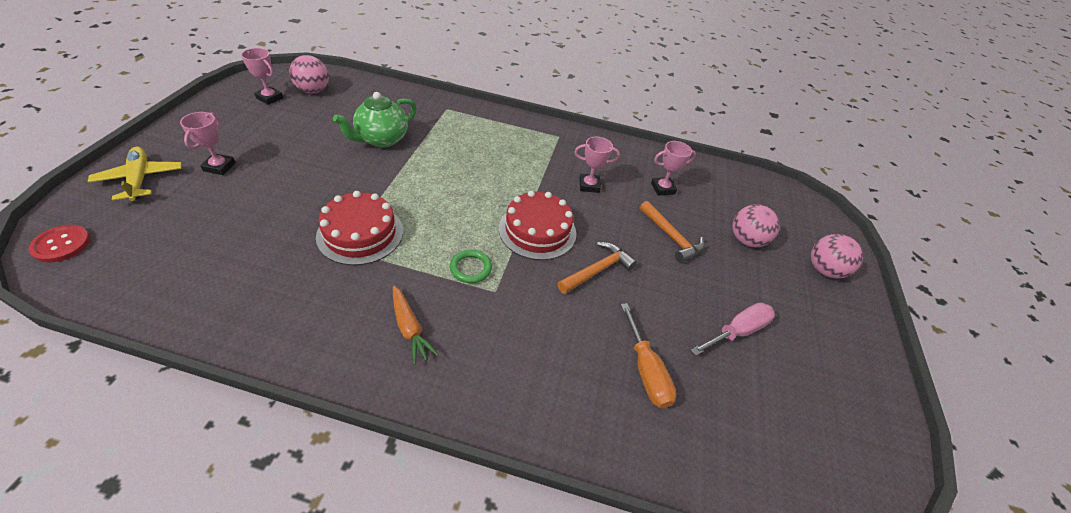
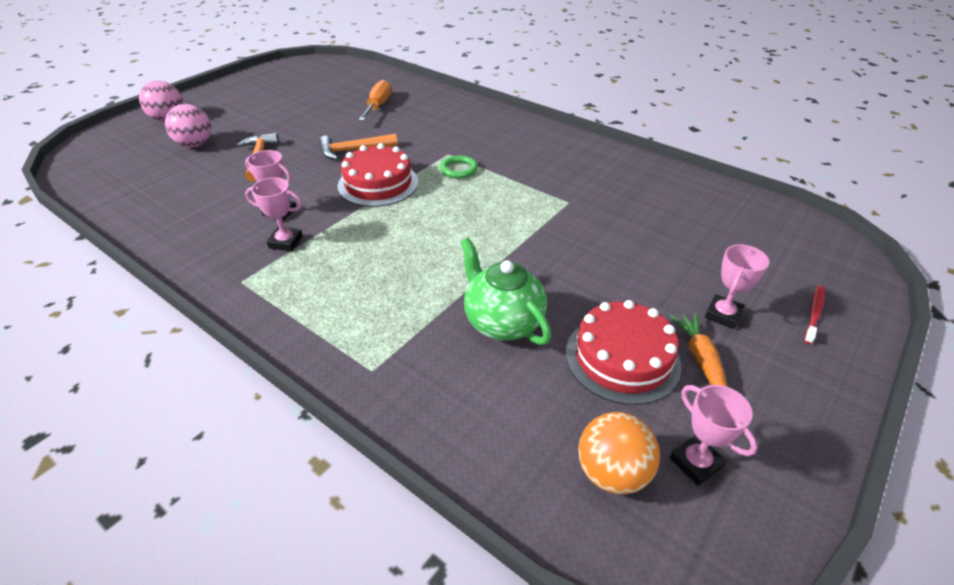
camera: 150 degrees left, 5 degrees down
(61, 244) = (835, 250): red button -> none
(140, 179) = (814, 313): yellow plane -> red toothbrush
(313, 90) = (612, 473): pink ball -> orange ball
(360, 233) = (550, 210): red cake -> red cake (622, 358)
(381, 139) = (502, 322): green teapot -> green teapot turned 105 degrees counterclockwise
(410, 328) = (522, 147): orange carrot -> orange carrot (700, 360)
(662, 188) = (202, 195): pink trophy -> pink trophy (285, 242)
(737, 331) = (294, 108): pink screwdriver -> none

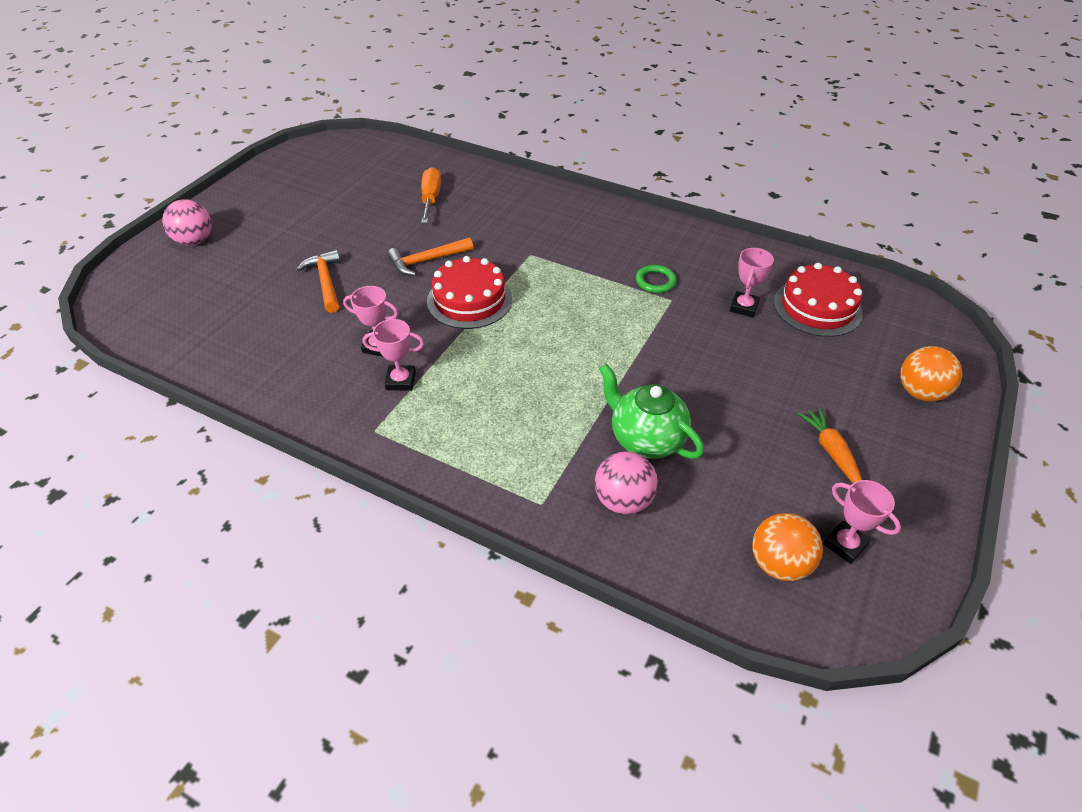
camera: 10 degrees left, 5 degrees up
(195, 144) = (244, 272): pink ball -> pink ball (623, 501)
(459, 169) = (548, 273): green ring -> green ring (655, 281)
(622, 358) = (763, 459): red cake -> red cake (817, 307)
(723, 315) = (842, 404): pink trophy -> pink trophy (743, 307)
(814, 313) = (920, 392): red toothbrush -> orange ball

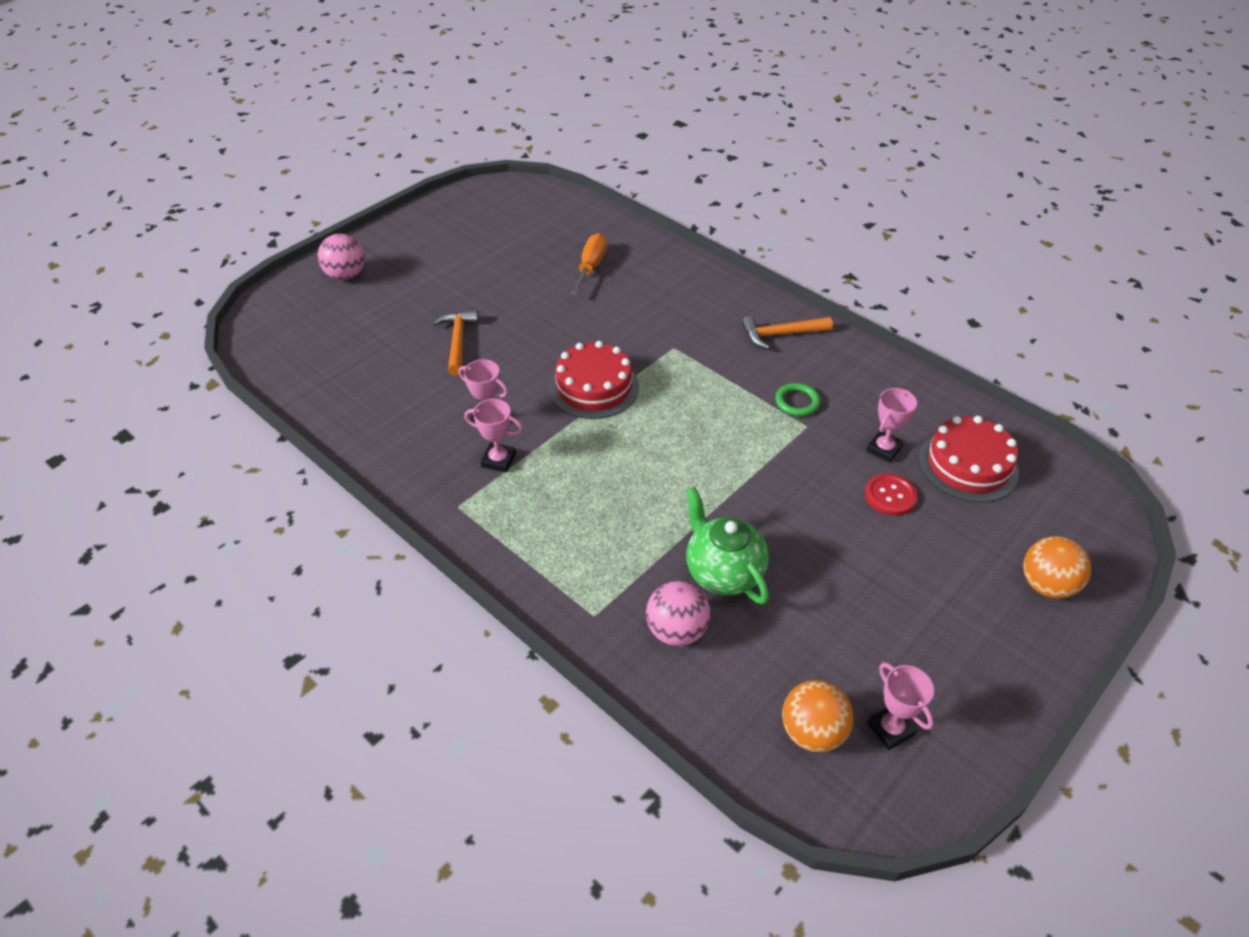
camera: 15 degrees right, 0 degrees up
(426, 261) = (564, 336): orange hammer -> orange hammer (780, 334)
(764, 344) = (890, 496): none -> red button
(831, 451) = (916, 628): orange carrot -> none

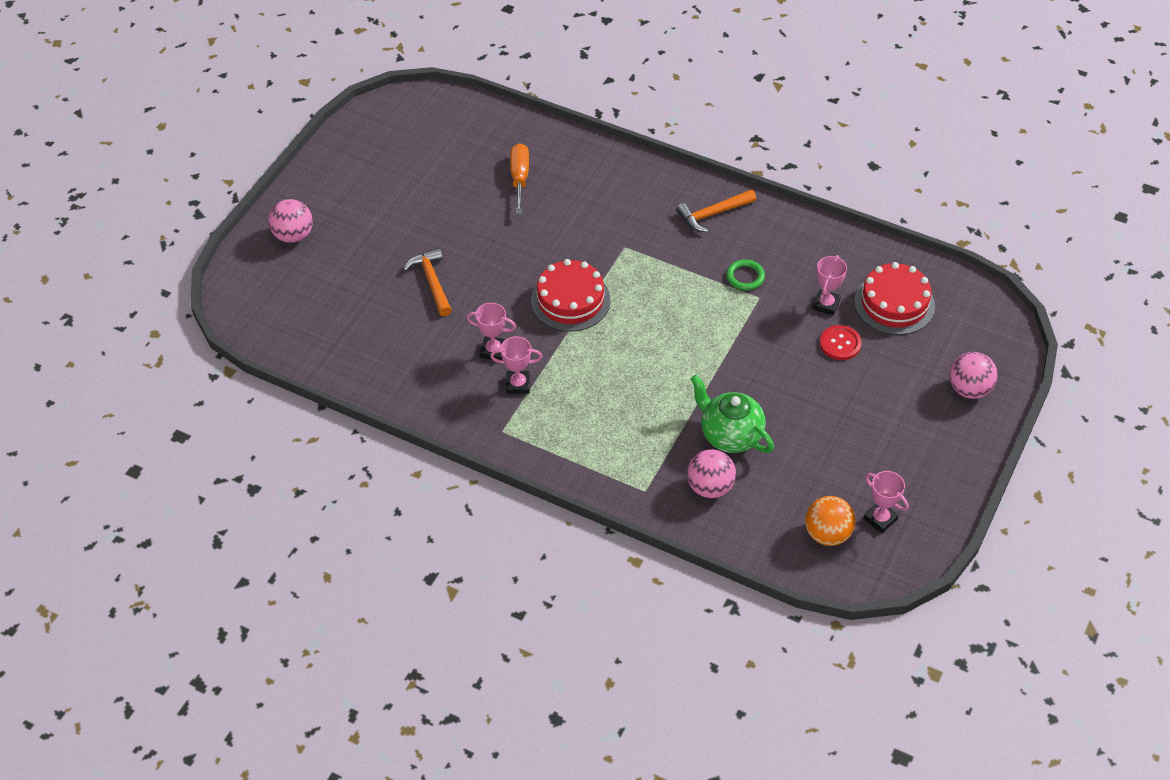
camera: 15 degrees left, 5 degrees up
(1046, 585) = (969, 389): orange ball -> pink ball

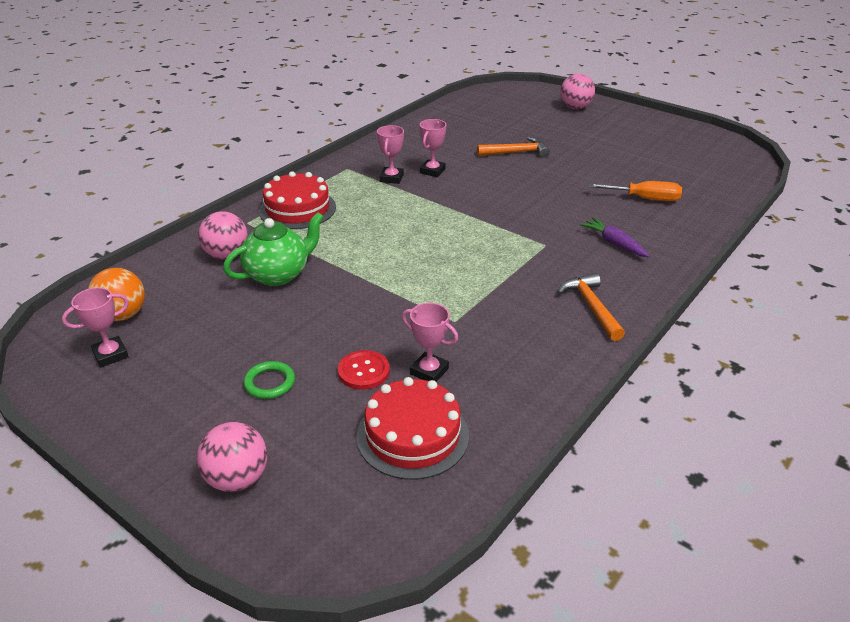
camera: 100 degrees right, 15 degrees down
(570, 300) = (480, 209): red cake -> red cake (297, 209)
(610, 200) = (614, 243): none -> purple carrot
(745, 277) = (488, 315): green ring -> green ring (269, 383)

